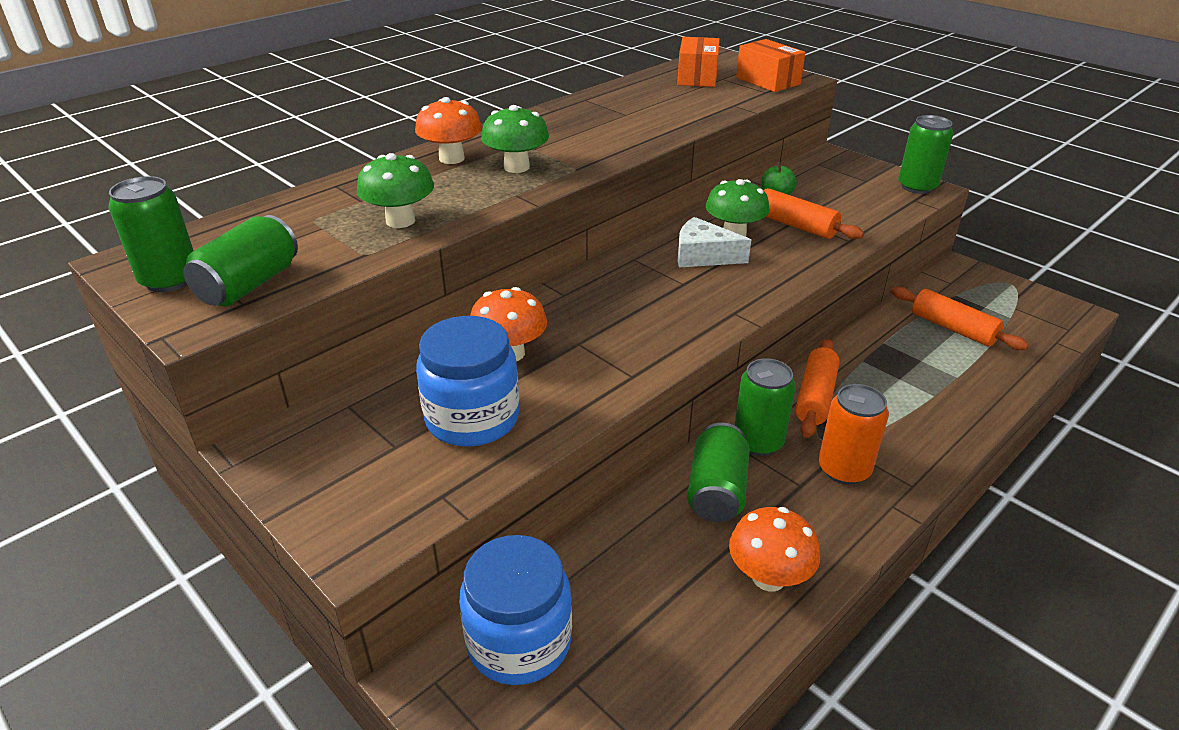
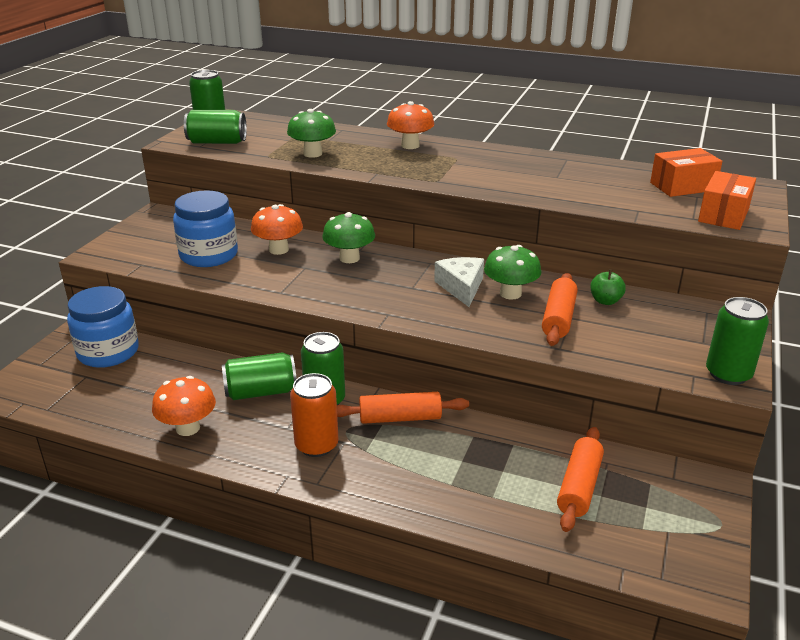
camera: 65 degrees right, 5 degrees down
(516, 167) = (418, 164): green mushroom -> green mushroom (349, 258)

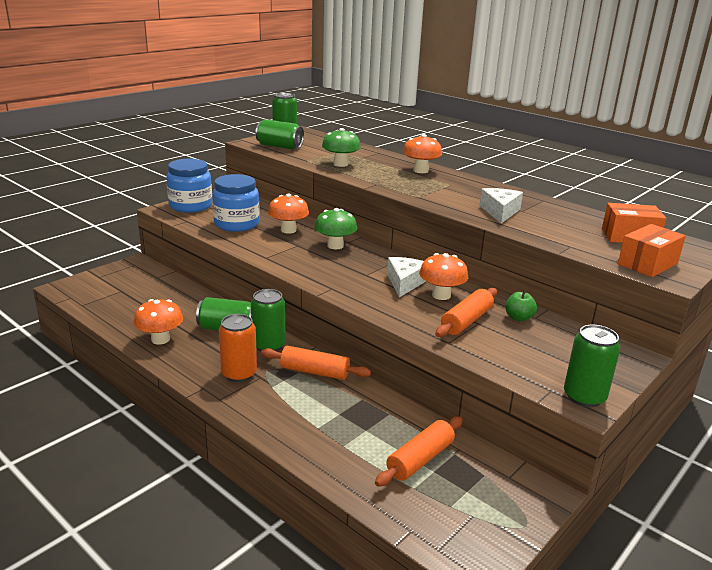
camera: 20 degrees right, 5 degrees down
(108, 352) = (146, 279): blue jar -> blue jar (190, 206)
(510, 293) = (441, 295): green mushroom -> orange mushroom
(537, 182) = (500, 212): none -> white cheese

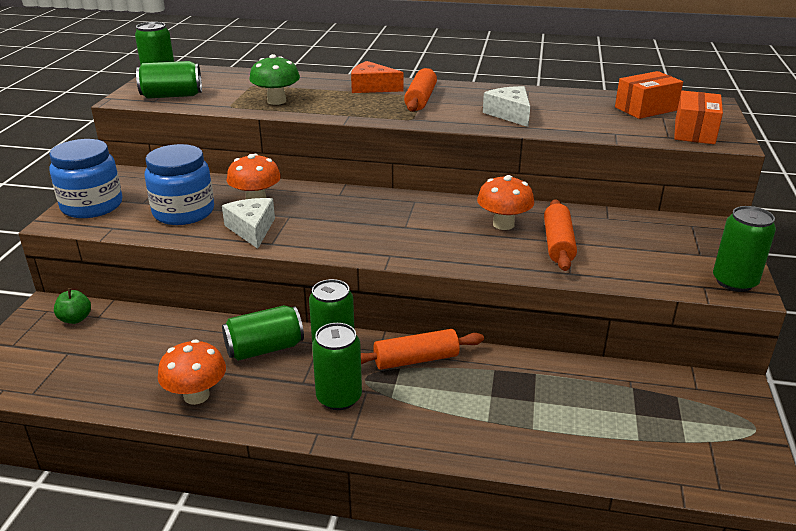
camera: 30 degrees left, 5 degrees up
(239, 374) = (339, 397): orange can -> green can
(335, 246) = (332, 203): green mushroom -> none
(405, 282) = (453, 222): white cheese -> white cheese (252, 229)
(420, 171) = (372, 87): orange mushroom -> orange cheese
(420, 459) = (612, 408): orange rolling pin -> orange rolling pin (420, 99)
(518, 318) = (595, 223): green apple -> green apple (75, 319)

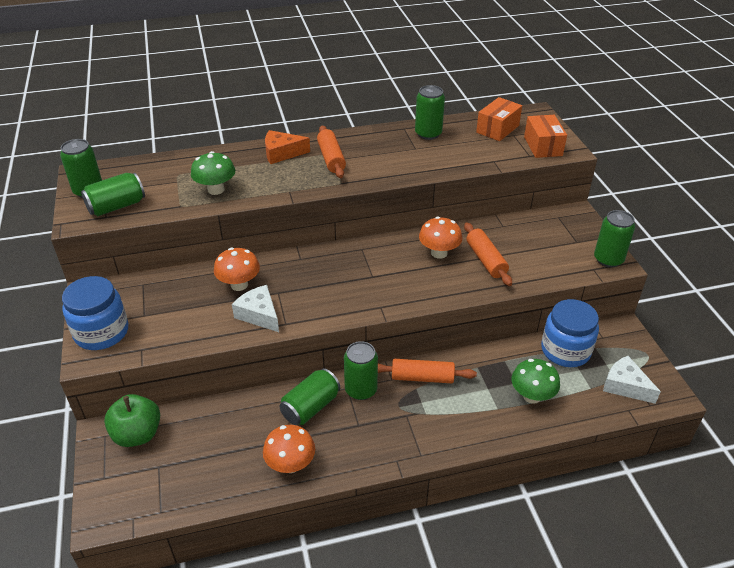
camera: 25 degrees left, 10 degrees up
(75, 319) = (137, 434): green apple -> green apple, size x1.77
(184, 212) = (189, 315): blue jar -> blue jar (565, 350)
(339, 397) = (392, 427): green can -> green can (428, 134)
(416, 359) = (422, 377): orange rolling pin -> orange rolling pin turned 45 degrees clockwise
(510, 114) = (409, 159): white cheese -> white cheese (625, 386)
(545, 422) = (532, 396): none -> green mushroom

